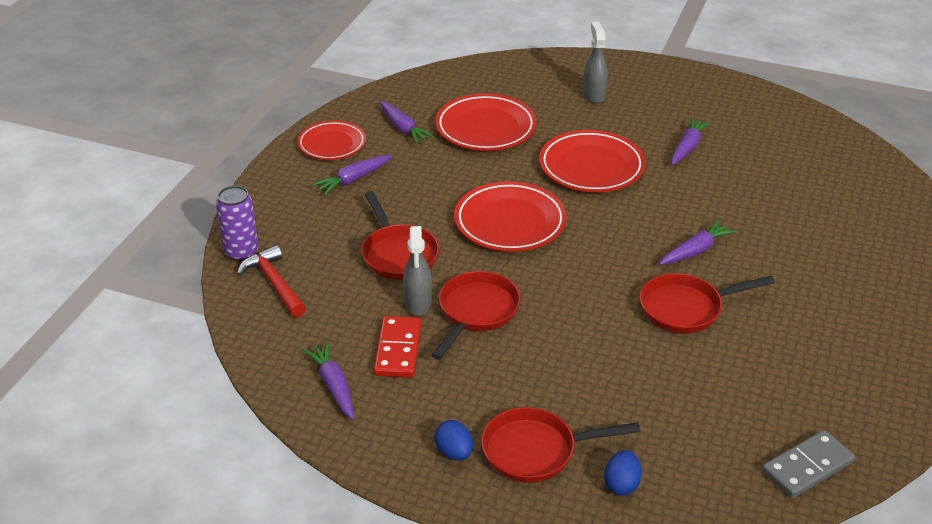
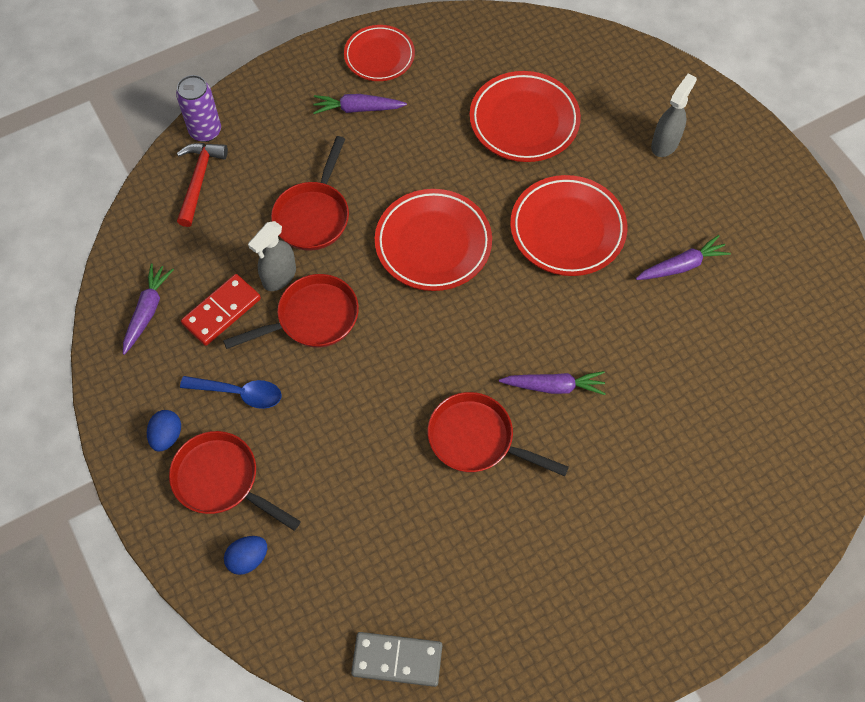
camera: 40 degrees right, 25 degrees up
(403, 129) = (454, 76): purple carrot -> none
(478, 389) = (239, 393): none -> blue spoon

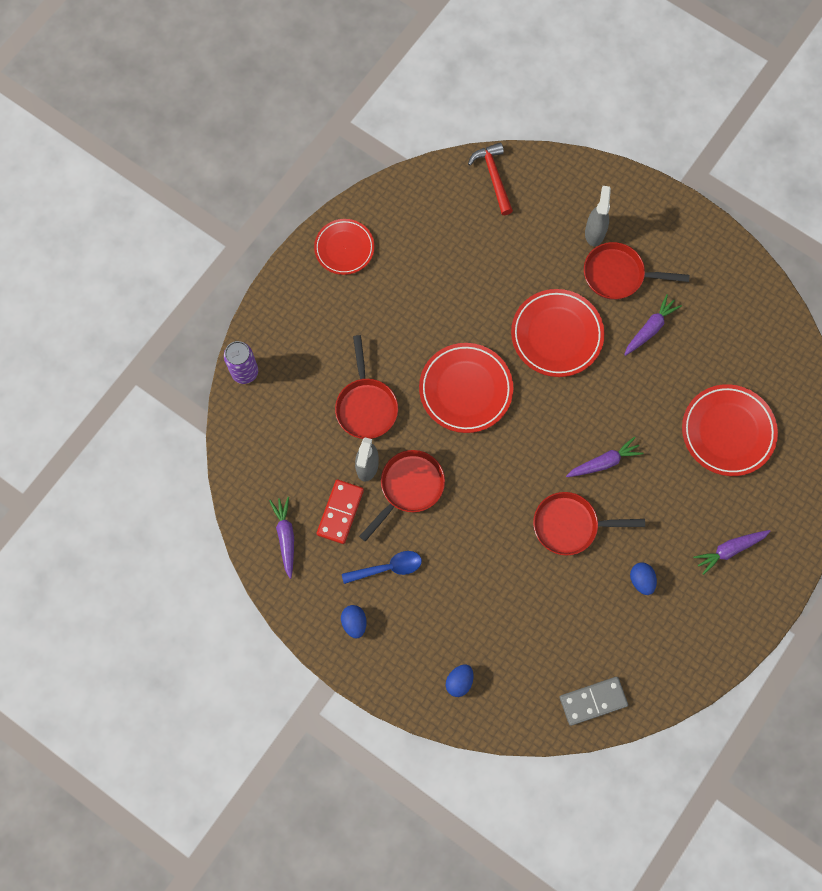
camera: 25 degrees left, 10 degrees up
(199, 180) = (263, 415): red hammer -> red hammer (493, 177)
(221, 480) = (410, 636): red pan -> red pan (618, 275)
(357, 109) = (351, 302): purple carrot -> purple carrot (729, 550)
(524, 121) = (482, 258): red plate -> red plate (727, 432)
(531, 541) = (641, 580): none -> blue egg

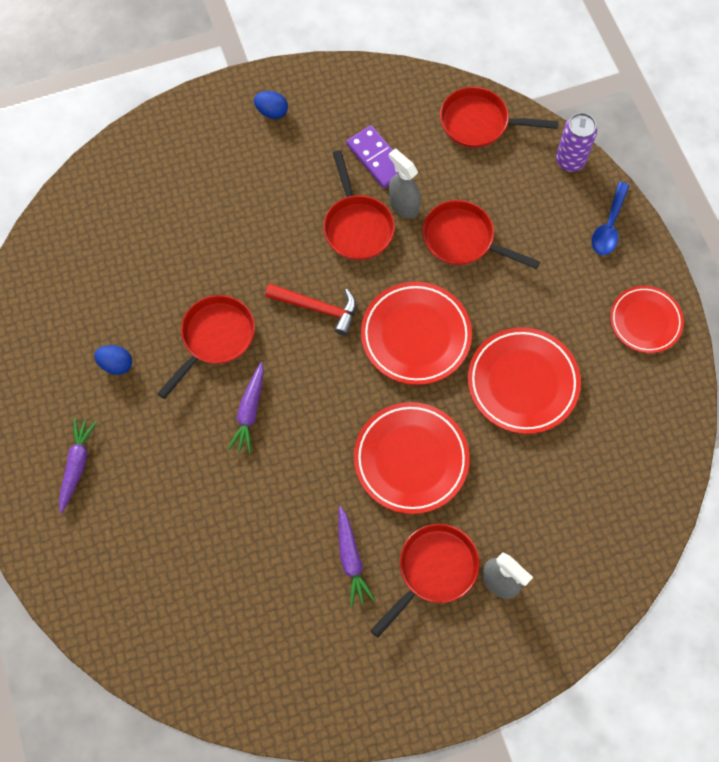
camera: 125 degrees right, 5 degrees down
(255, 457) = (479, 123): none -> red pan
(285, 536) = (388, 105): purple carrot -> none
(340, 512) = (377, 158): red domino -> purple domino
(387, 568) = (298, 165): blue spoon -> blue spoon (609, 226)
(459, 681) = (157, 159): blue egg -> none
(493, 177) = (636, 521): red hammer -> red hammer (317, 308)
(593, 701) = (52, 250): grey domino -> none
(727, 432) = (187, 554): red plate -> red plate (522, 383)

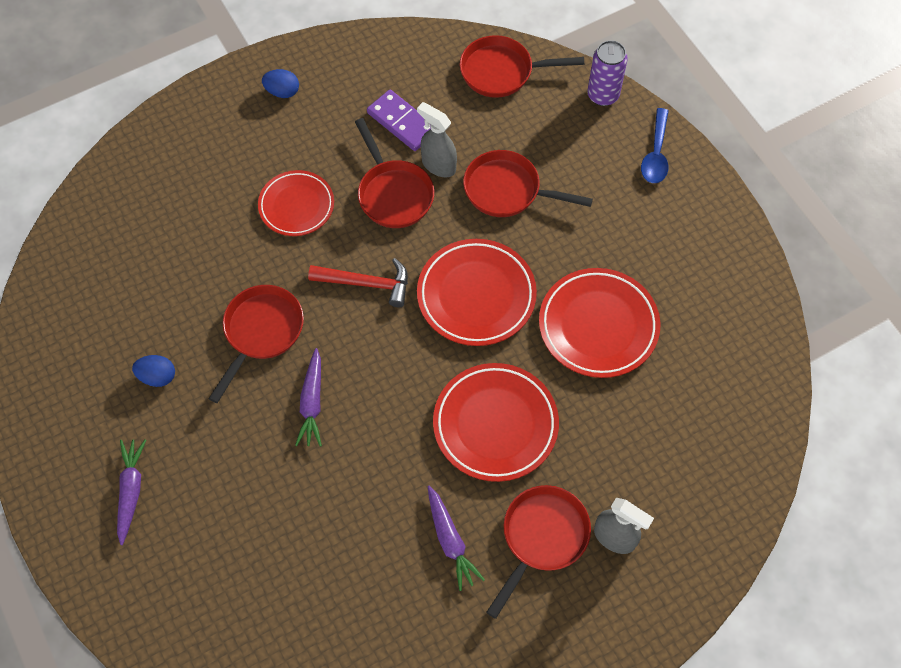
camera: 10 degrees left, 5 degrees down
(645, 321) = (712, 243): red plate -> red plate (296, 206)

